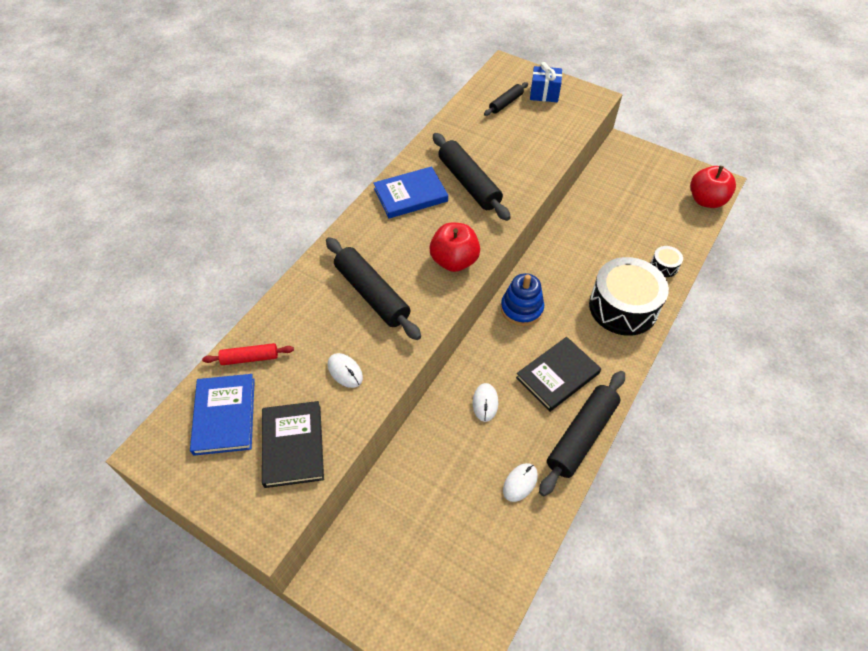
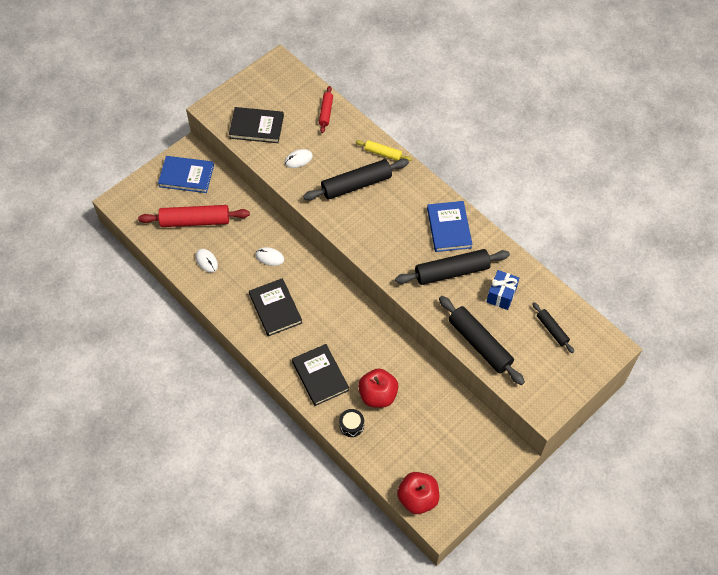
camera: 105 degrees right, 5 degrees up
(224, 416) = (288, 97): blue book -> blue book (186, 176)
(313, 276) = (383, 153): none -> yellow rolling pin
(454, 261) = (371, 241): red apple -> red apple (378, 395)
(457, 523) = (195, 221): none -> red rolling pin
(521, 309) = (341, 303): blue stacking toy -> none
(544, 94) = (560, 367): blue gift -> blue gift (501, 295)
(581, 436) = (224, 307): black rolling pin -> black rolling pin (479, 344)
(623, 307) = (320, 376): black drum -> black book

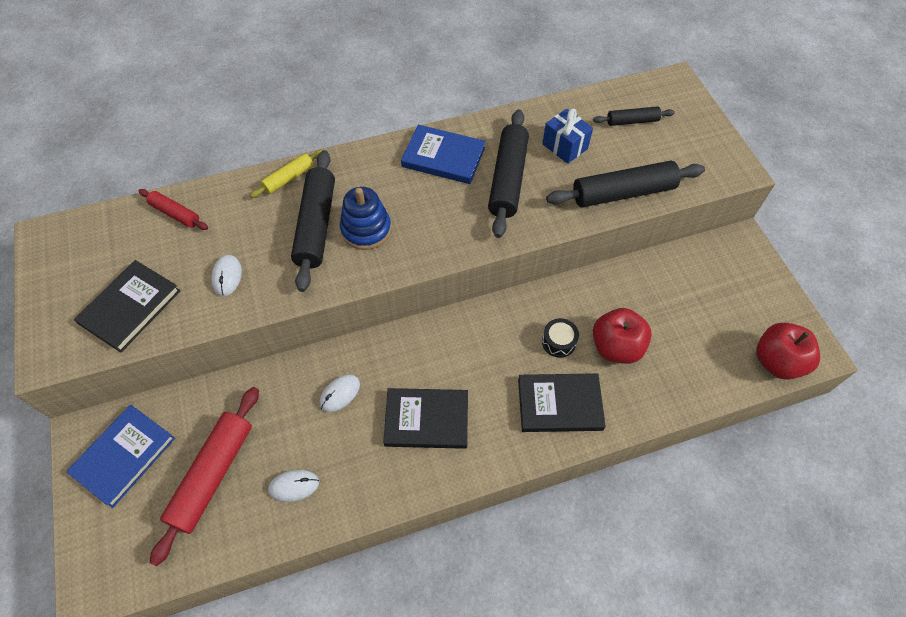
camera: 65 degrees left, 0 degrees up
(351, 425) = (649, 396): black drum -> black drum (558, 342)
(367, 211) = (366, 229): none -> blue stacking toy

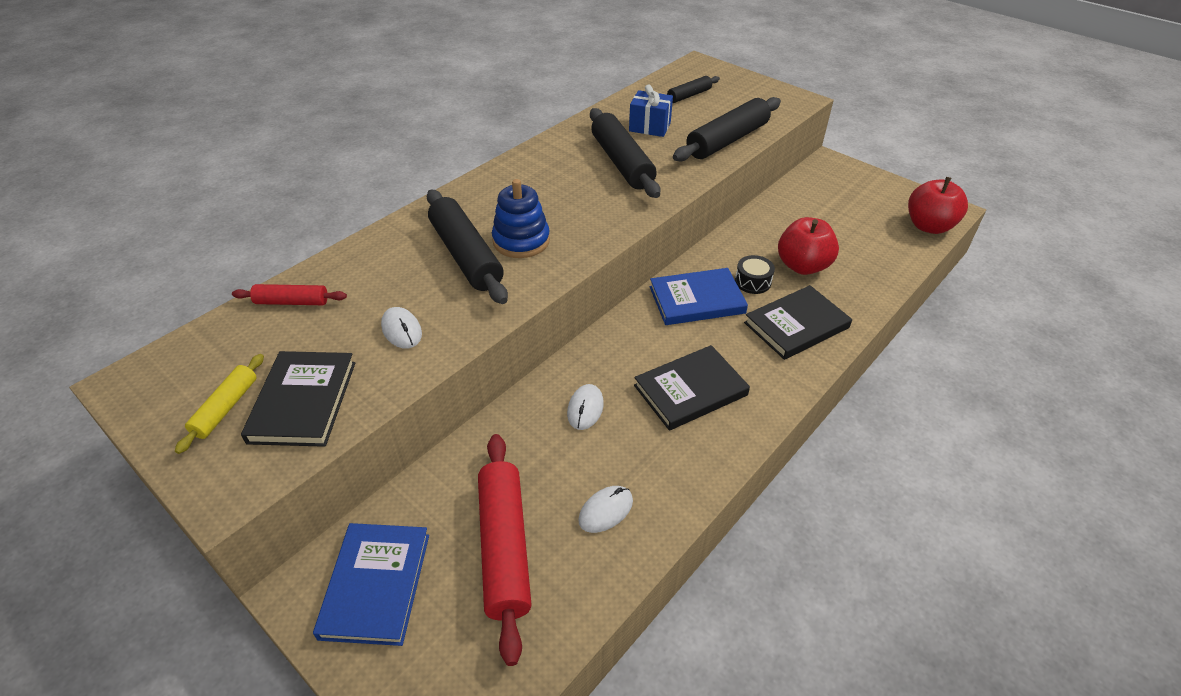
camera: 30 degrees left, 15 degrees down
(289, 178) = (403, 231): yellow rolling pin -> yellow rolling pin (226, 408)
(443, 157) = (548, 167): blue book -> blue book (697, 300)

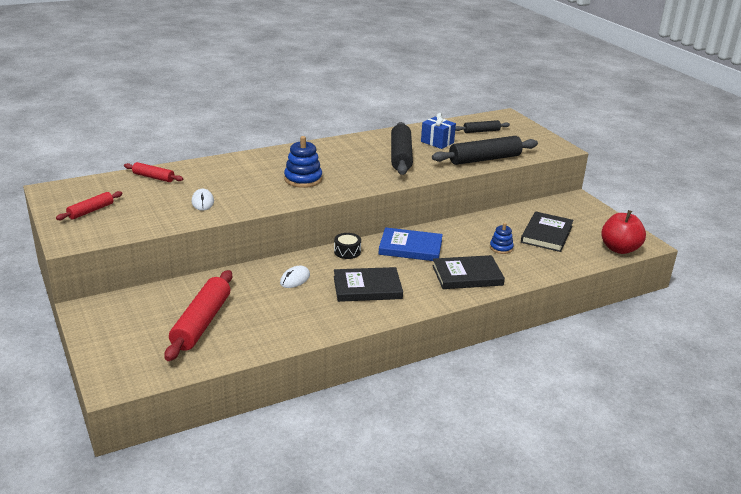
camera: 20 degrees right, 15 degrees down
(226, 408) = (91, 211): yellow rolling pin -> red rolling pin
(303, 401) = (130, 218): black book -> black book (546, 234)
(375, 585) = (124, 318): blue book -> none
(466, 255) = (265, 179): black rolling pin -> none
(606, 510) = (270, 324): white mouse -> none
(752, 282) = (457, 247): black drum -> black drum (347, 252)
(802, 266) = (501, 248): red apple -> blue stacking toy

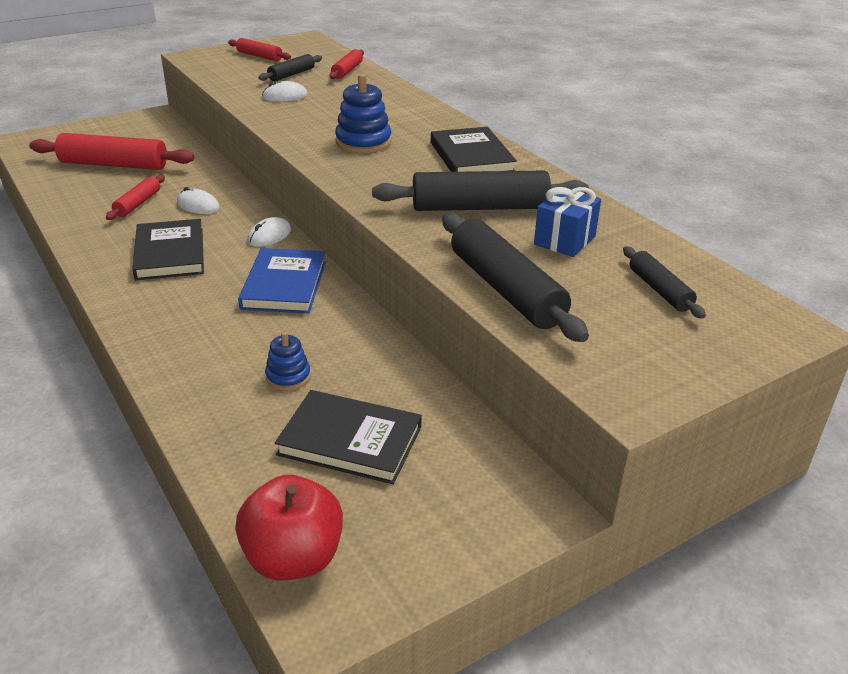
camera: 85 degrees right, 5 degrees up
(150, 198) = (291, 74): none -> black rolling pin
(285, 305) = (138, 204): none -> red rolling pin
(347, 252) = (269, 236): black drum -> white mouse
(467, 275) = (194, 337): black book -> black book (471, 157)

